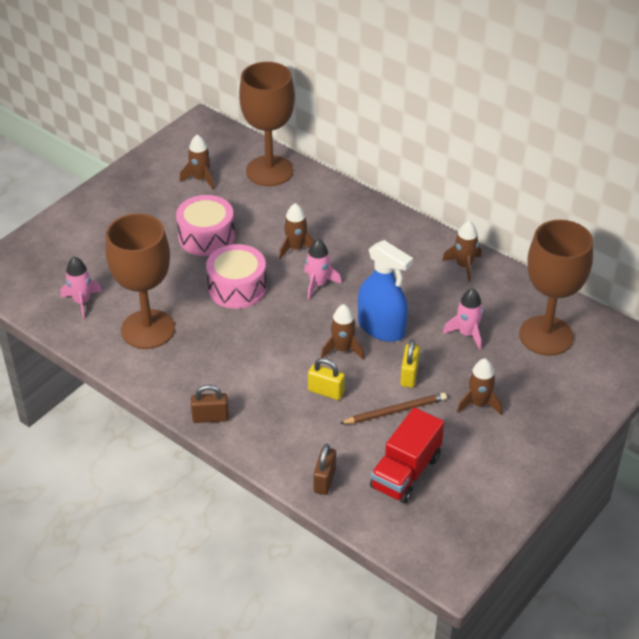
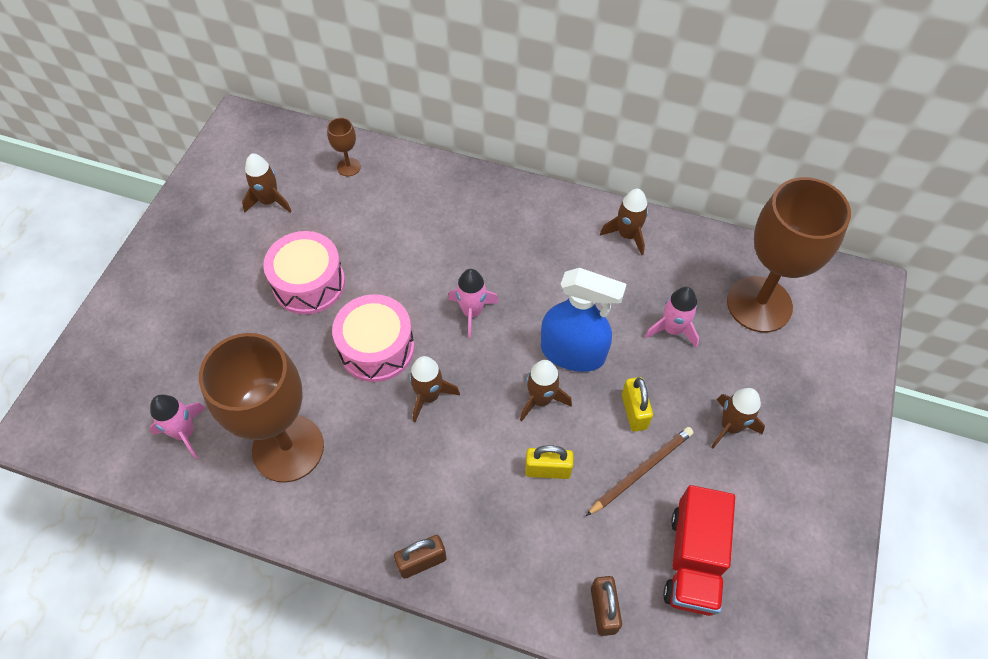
camera: 20 degrees left, 15 degrees up
(269, 171) = (348, 167): brown goblet -> brown goblet, size x0.41
(296, 248) = (424, 268): brown rocket -> brown rocket (429, 396)

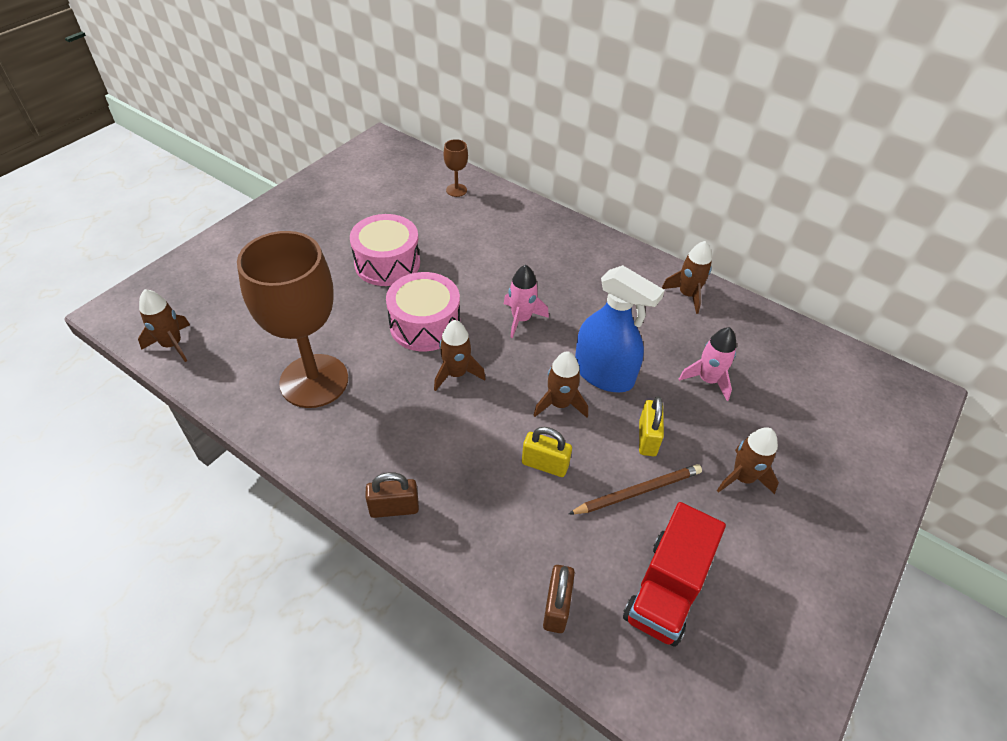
camera: 15 degrees right, 10 degrees down
(185, 432) = (233, 345): pink rocket -> none
(269, 201) = (380, 199): brown rocket -> brown rocket (172, 344)
(759, 304) = (802, 381): brown goblet -> none

